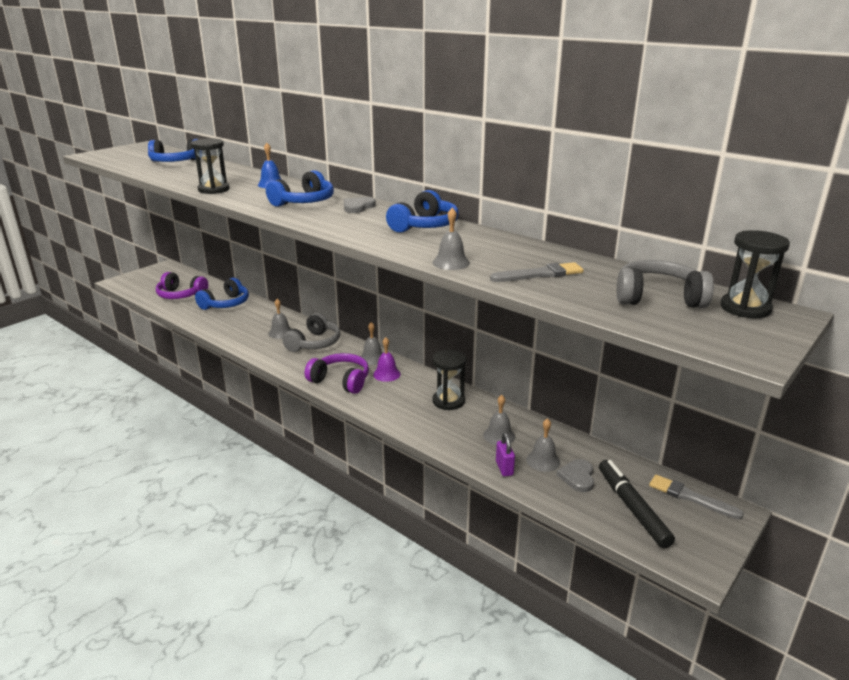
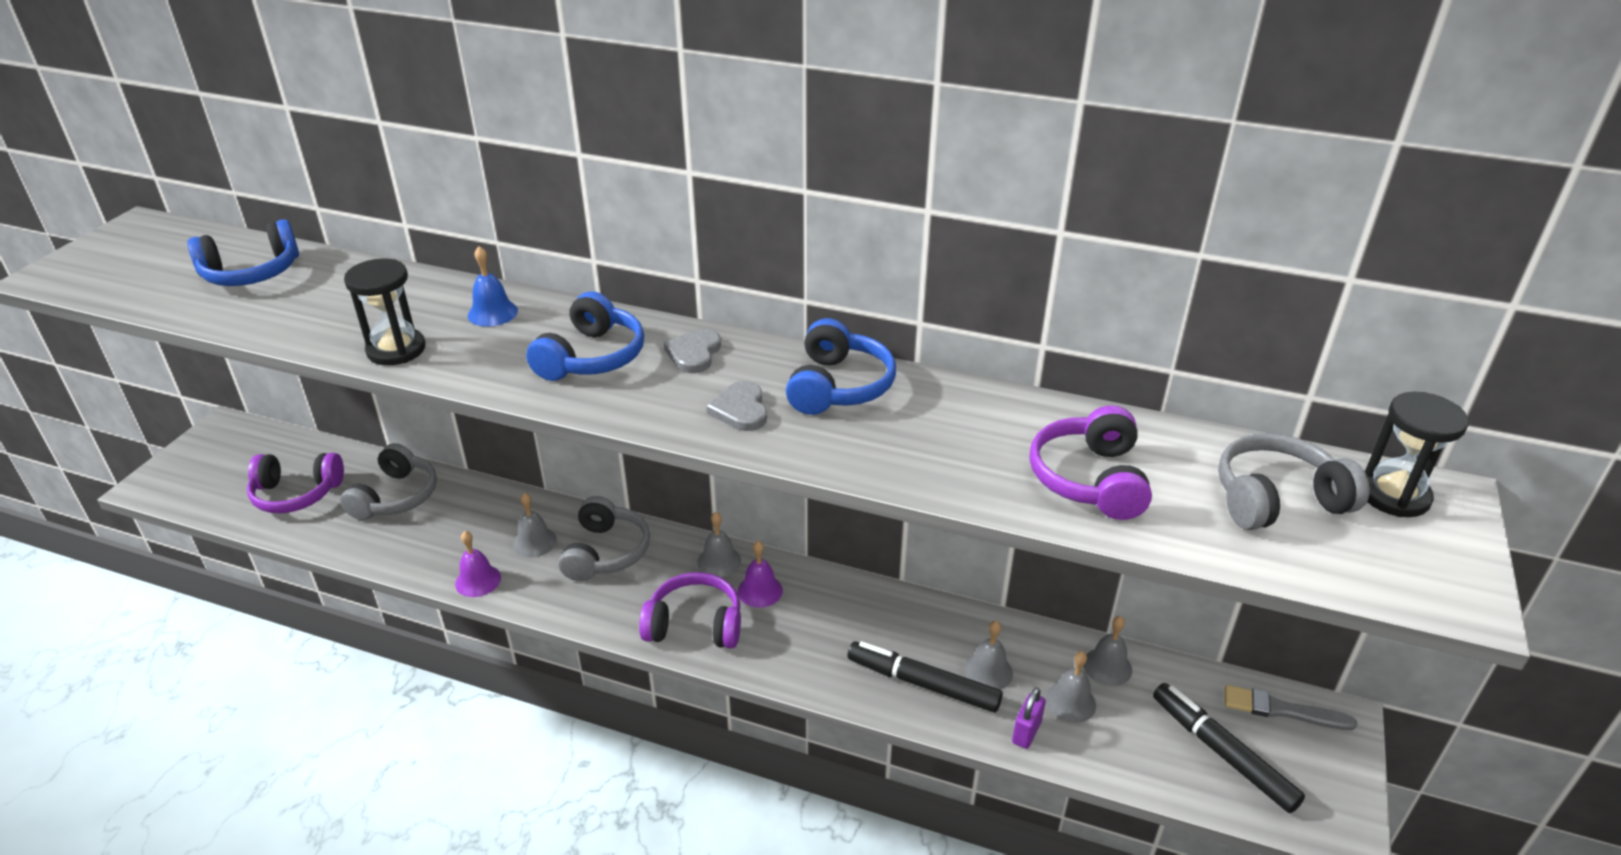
camera: 20 degrees left, 10 degrees up
(226, 304) = (396, 496): blue headphones -> grey headphones
(242, 342) = (478, 580): none -> purple bell
(448, 401) = (882, 622): black hourglass -> none
(451, 263) = (945, 480): grey bell -> grey bell (1107, 666)
(454, 432) = (923, 684): none -> black marker
(504, 468) = (1026, 732): purple padlock -> purple padlock turned 60 degrees clockwise
(540, 274) = (1089, 479): grey brush -> purple headphones
(577, 477) = (1129, 718): grey heart -> grey heart (740, 410)

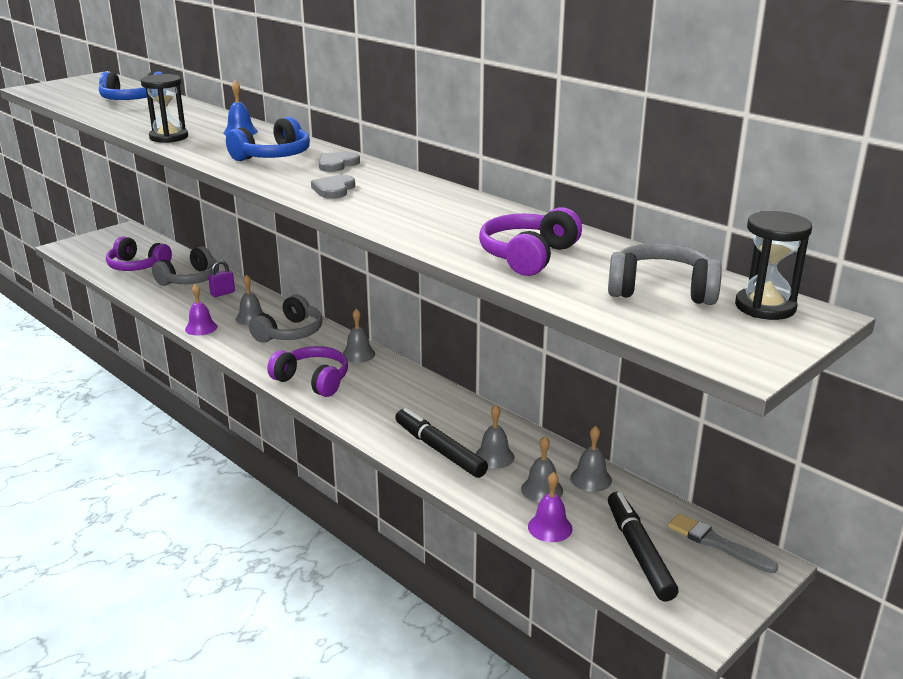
camera: 25 degrees right, 10 degrees down
(760, 590) = (371, 375): purple bell -> purple bell (550, 527)
(838, 386) = (410, 191): blue headphones -> none
(1026, 732) = (491, 496): purple padlock -> purple padlock (222, 293)

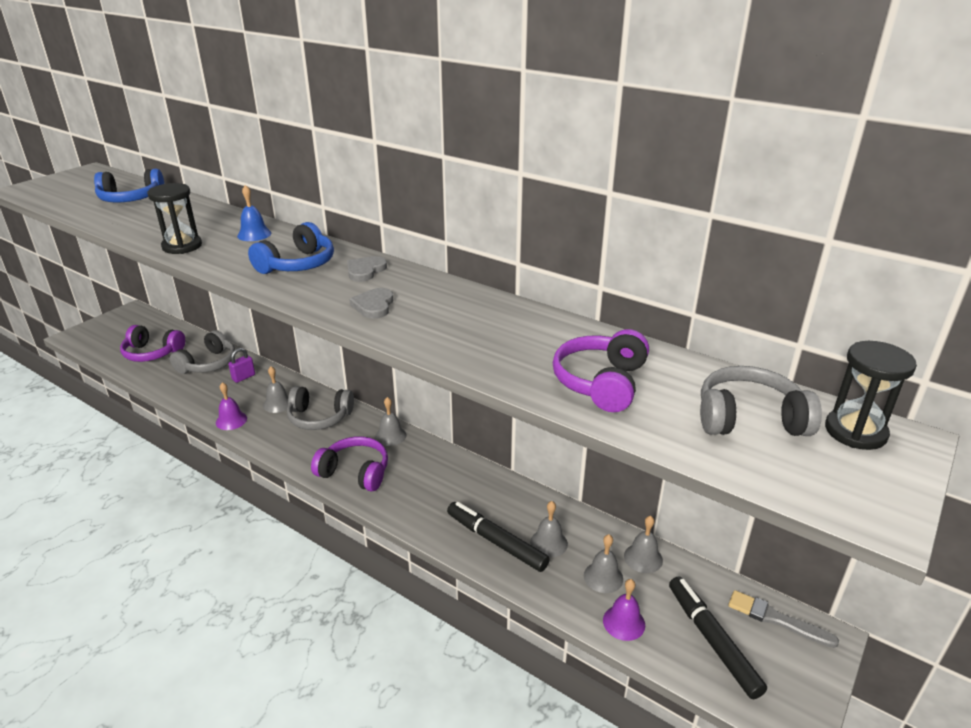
camera: 10 degrees left, 5 degrees up
(290, 333) = (319, 417): grey headphones -> grey headphones turned 75 degrees clockwise

